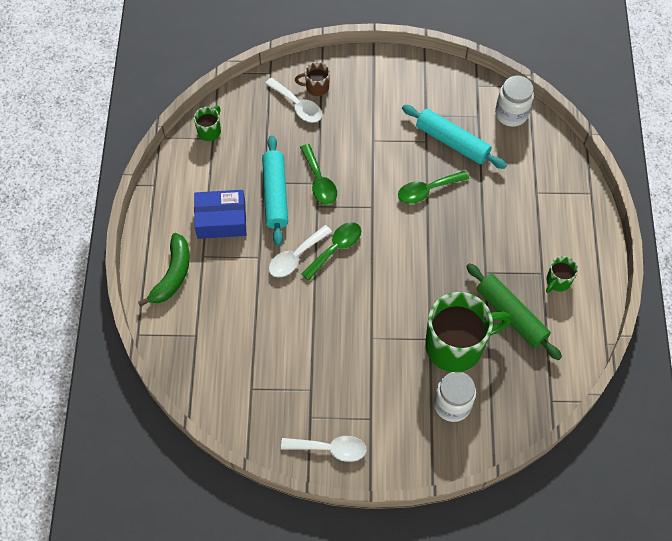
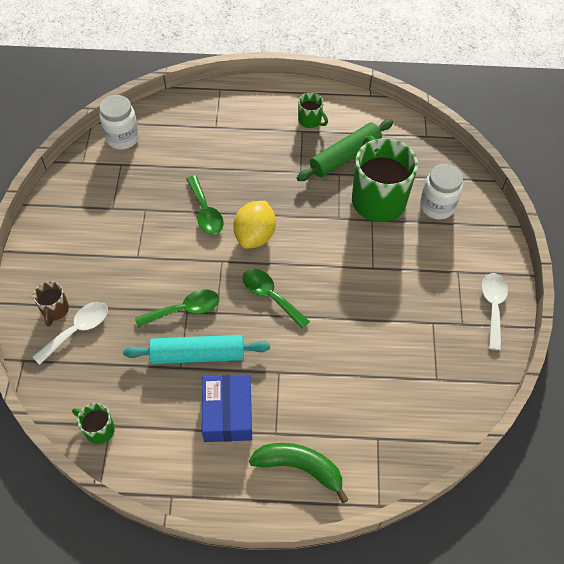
camera: 90 degrees left, 5 degrees down
(296, 257) = (279, 334): white spoon -> none
(402, 233) = (255, 236): none -> yellow lemon
(452, 142) = (149, 187): turquoise rolling pin -> none

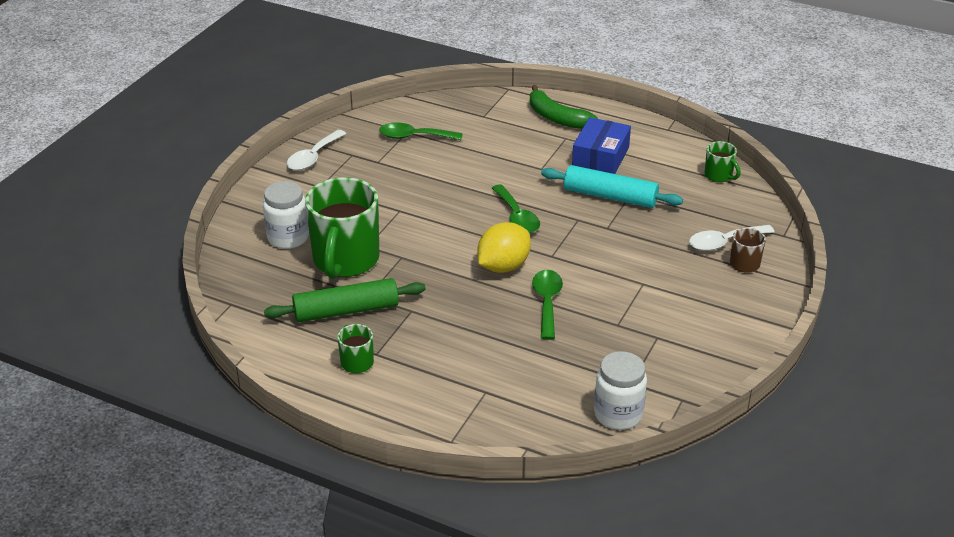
camera: 155 degrees left, 20 degrees down
(184, 310) = (609, 229): green spoon -> green spoon (414, 137)

